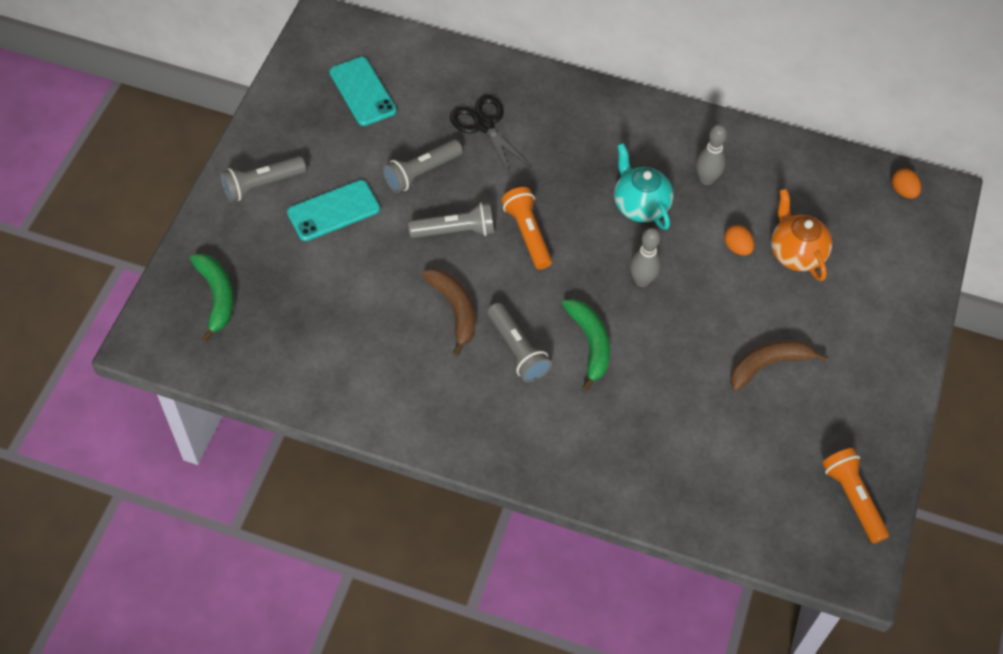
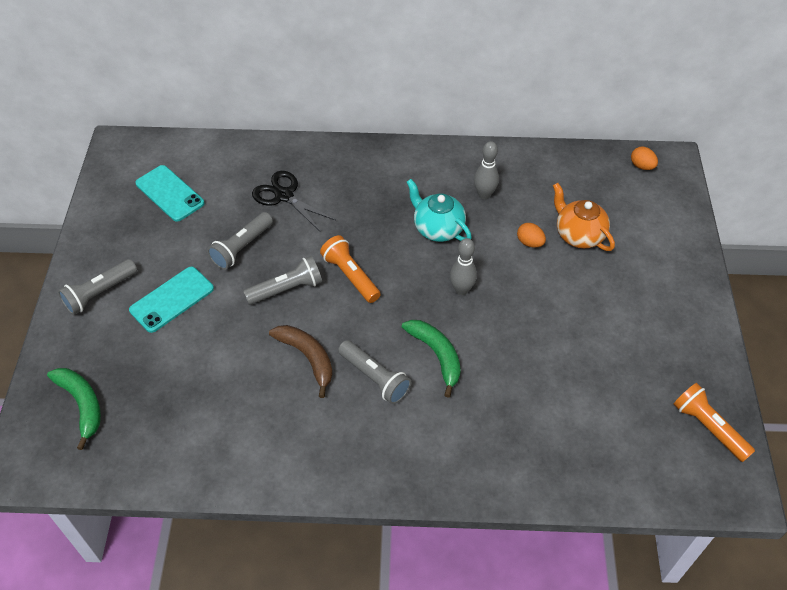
camera: 15 degrees left, 5 degrees down
(768, 365) = (592, 332): brown banana -> none

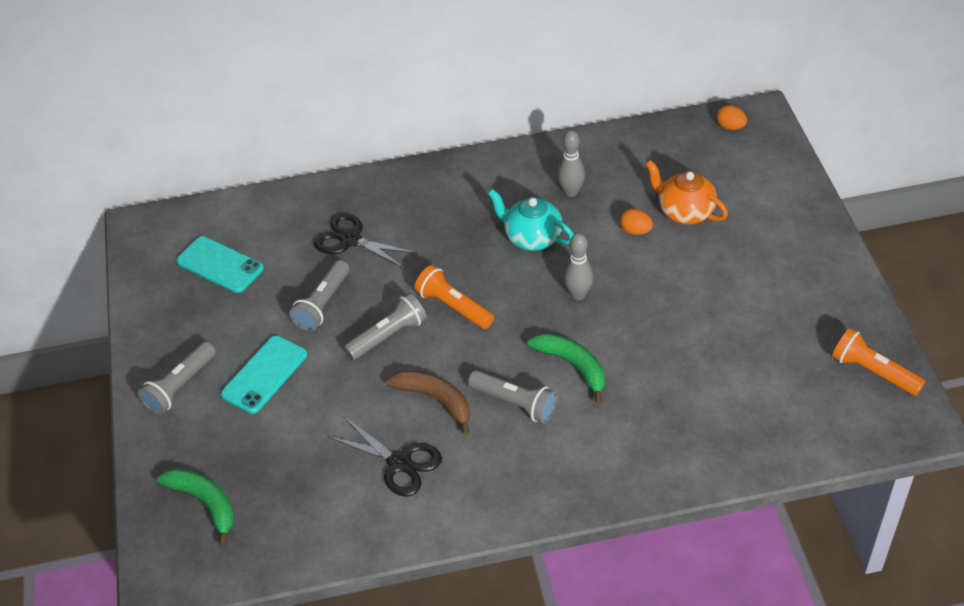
camera: 10 degrees left, 5 degrees down
(257, 409) = (399, 463): none -> black scissors

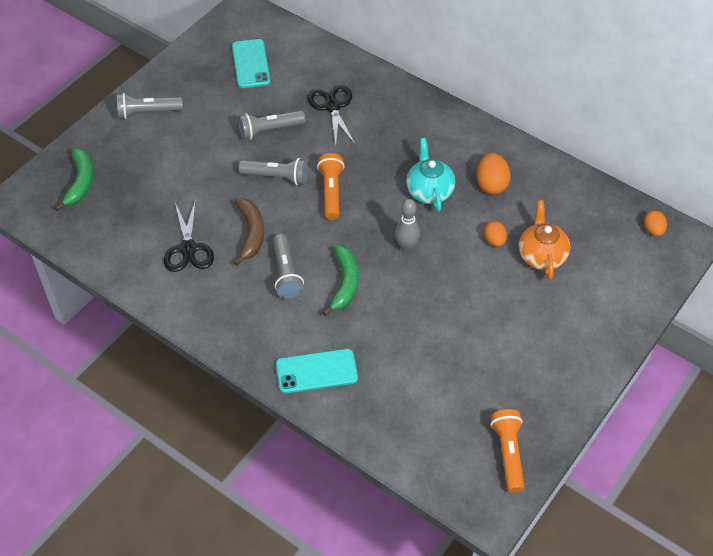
camera: 45 degrees right, 5 degrees up
(264, 374) = (192, 142): turquoise phone -> turquoise phone (316, 371)
(571, 192) = (491, 184): grey bowling pin -> orange egg

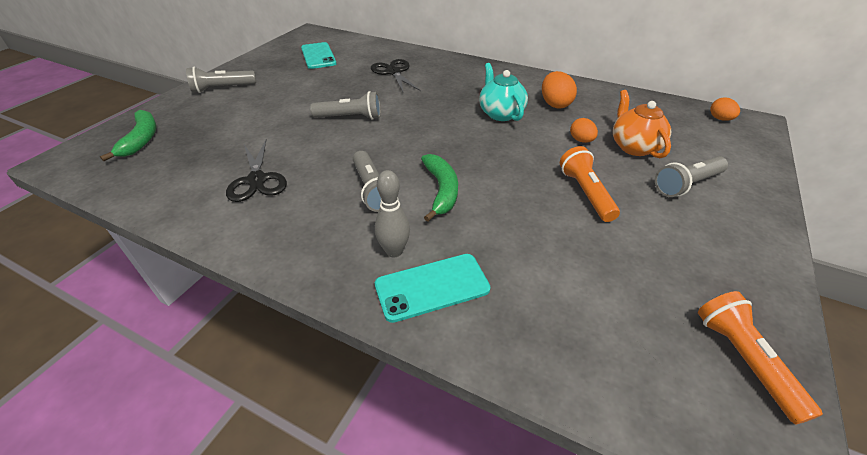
camera: 10 degrees left, 10 degrees down
(251, 233) = (328, 160): brown banana -> none
(269, 130) = (339, 89): grey flashlight -> grey flashlight (686, 184)
(331, 192) = (406, 122): orange flashlight -> orange flashlight (585, 193)
(406, 247) = (496, 154): grey bowling pin -> grey bowling pin (394, 251)

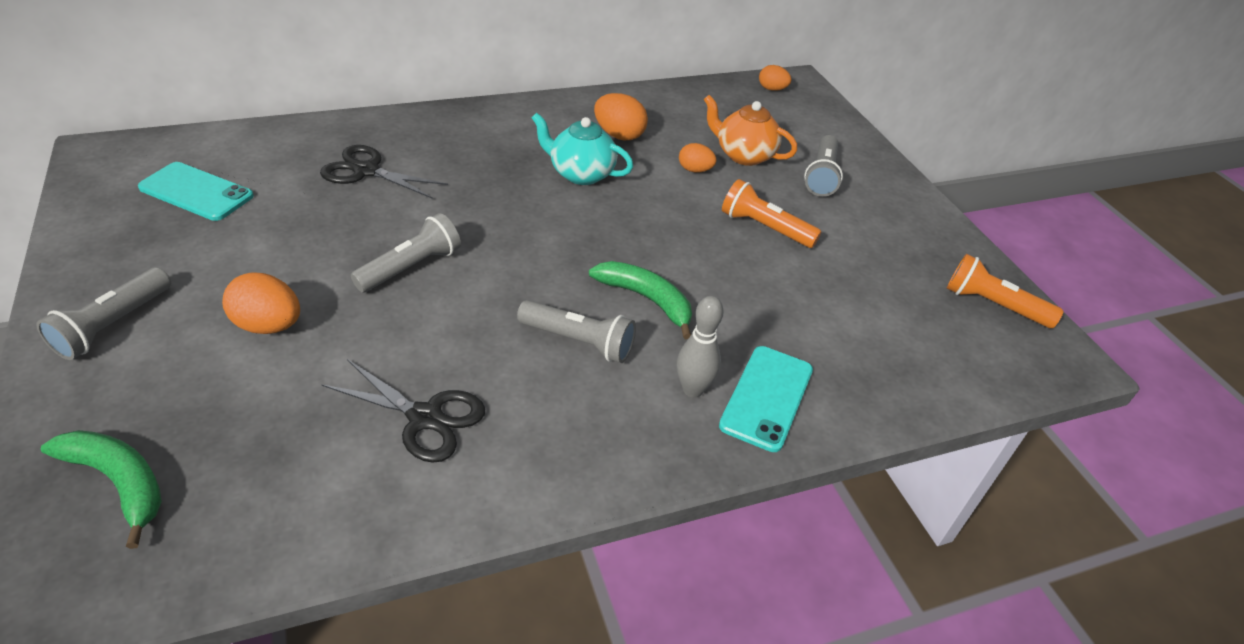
camera: 50 degrees left, 0 degrees up
(264, 113) = (268, 325): none -> orange egg

